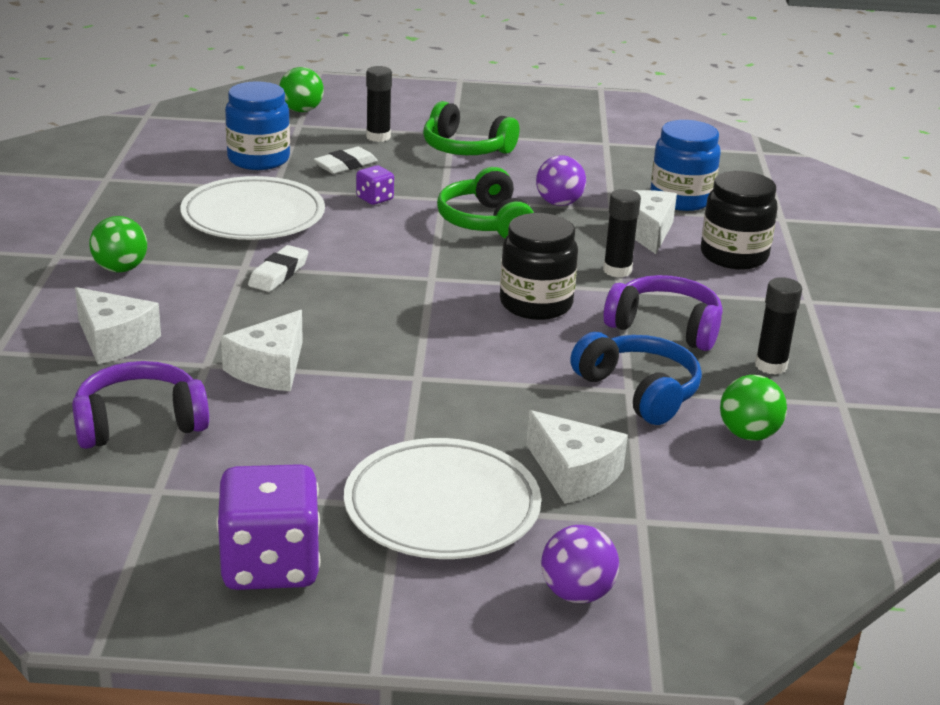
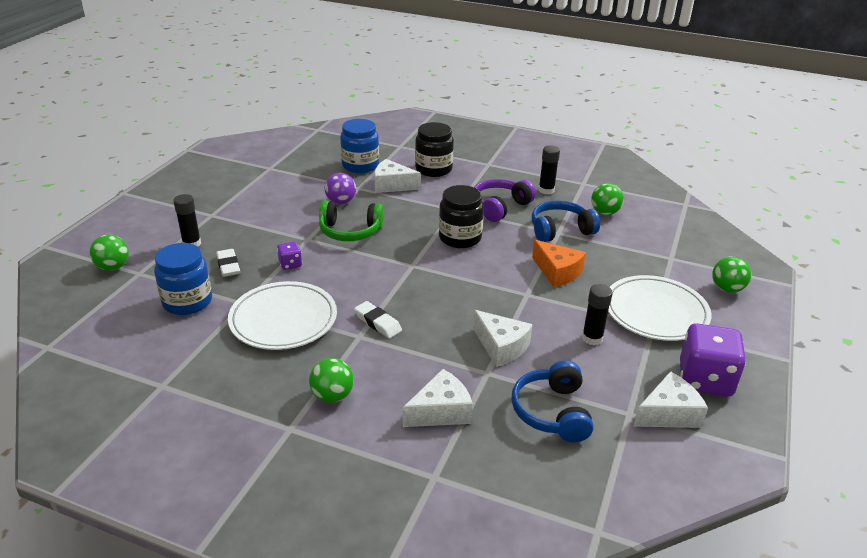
camera: 70 degrees left, 5 degrees up
(139, 423) = (552, 412): purple headphones -> blue headphones
(466, 148) = (239, 215): green headphones -> none
(500, 399) = (557, 272): none -> orange cheese
(574, 473) = (631, 266): white cheese -> white cheese (668, 413)
(577, 593) = (727, 289): purple ball -> green ball
(617, 270) = (433, 205): black glue stick -> black glue stick (592, 338)

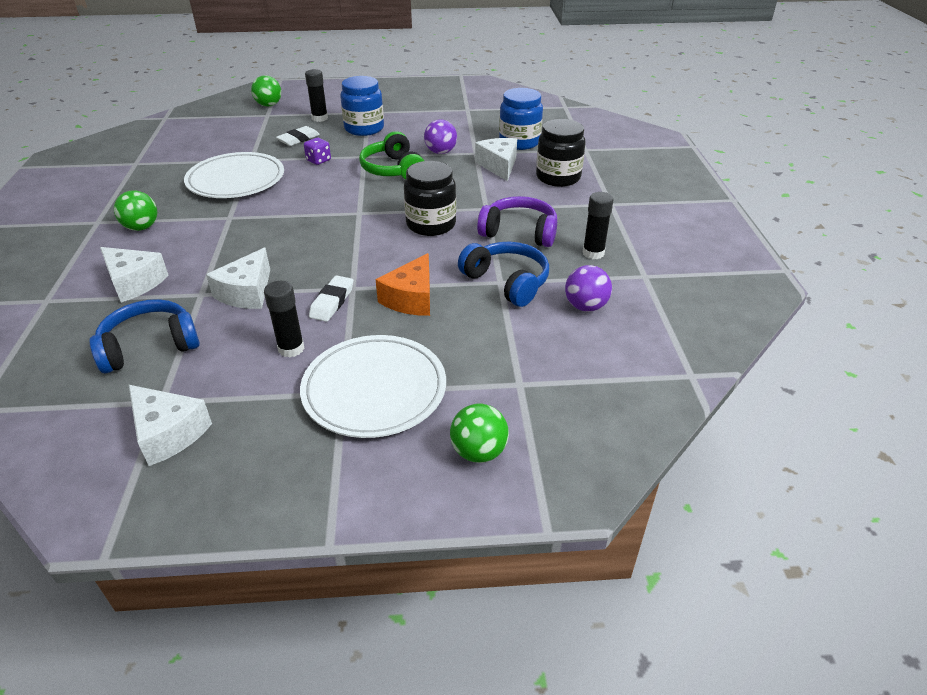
camera: 65 degrees right, 5 degrees up
(187, 302) = (240, 140): blue jar -> blue jar (364, 128)
(377, 323) = (253, 220): white eraser -> white eraser (332, 302)
(605, 212) = (585, 306): green ball -> purple ball
(705, 379) = (246, 457): purple dice -> none

